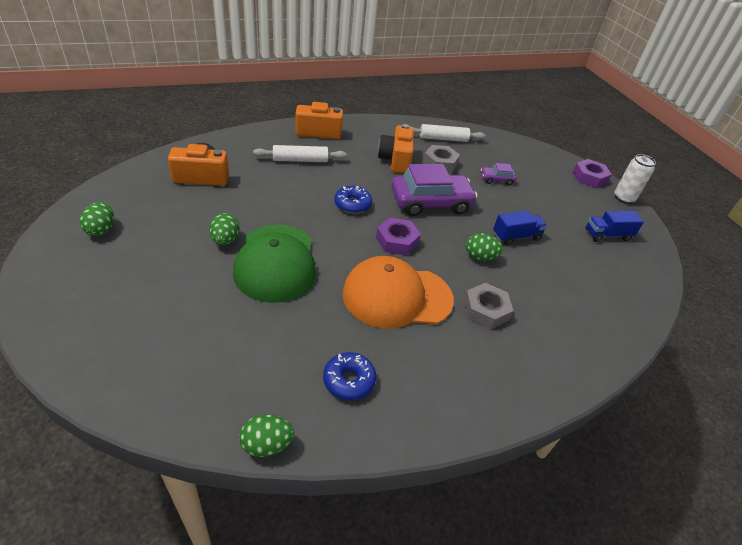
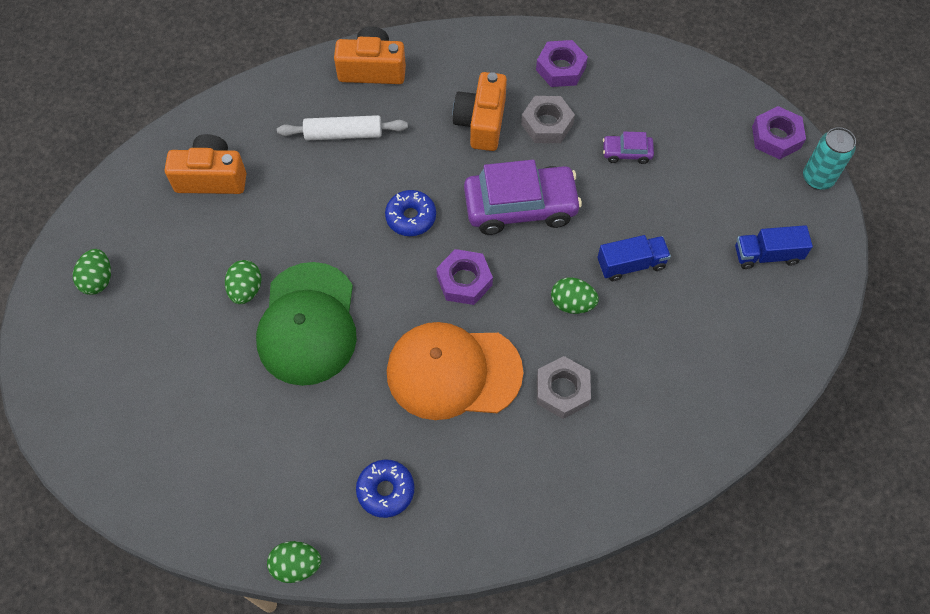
camera: 10 degrees right, 20 degrees up
(443, 139) = (561, 68): white rolling pin -> purple nut
(623, 198) = (817, 178): white can -> turquoise can

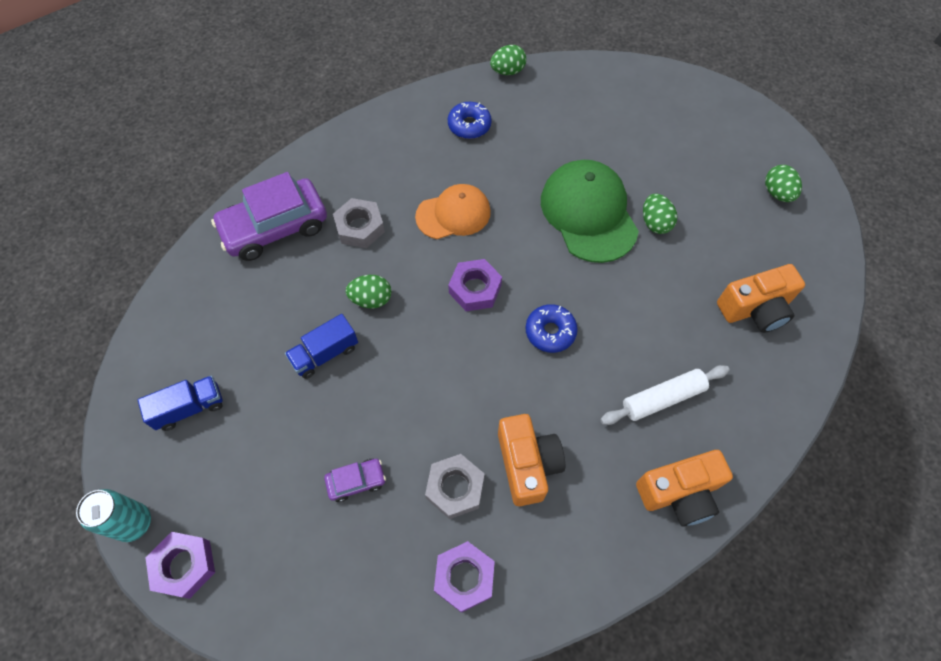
camera: 160 degrees right, 0 degrees up
(453, 372) = (453, 214): orange cap -> orange cap, size x0.65
(520, 206) = (450, 378): purple car -> purple car (275, 227)

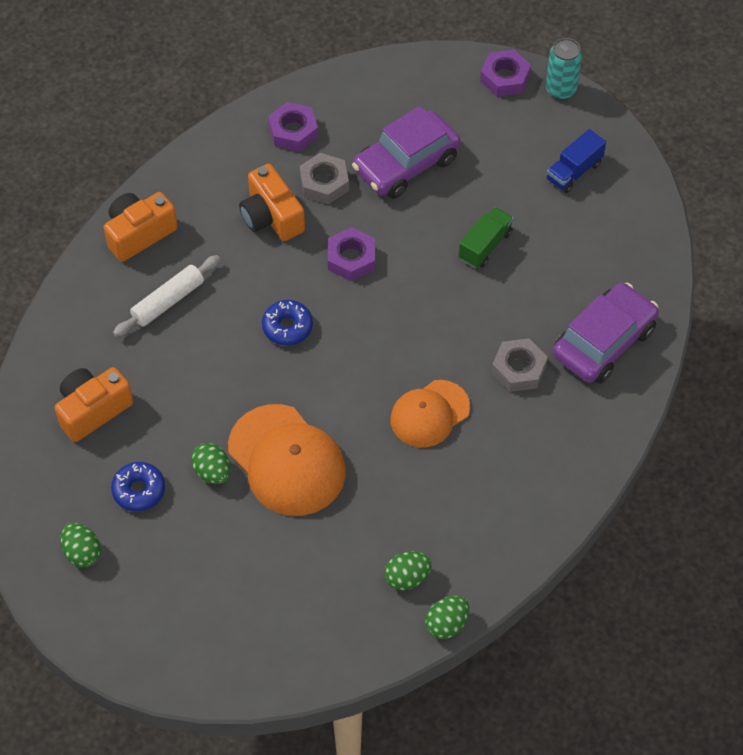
camera: 160 degrees right, 5 degrees down
(325, 354) = (485, 246): blue truck -> green truck
(356, 481) = (406, 164): purple car -> purple car, size x2.16
(371, 299) = (469, 304): green egg -> green egg (407, 578)
(469, 125) = (460, 528): blue donut -> blue donut (139, 490)
(475, 289) = (374, 344): purple nut -> purple nut (351, 258)
(588, 213) = (287, 460): green cap -> orange cap

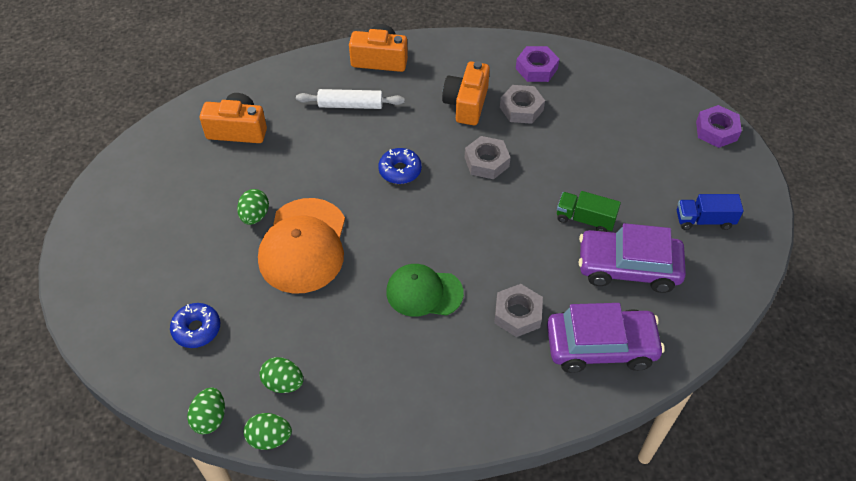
camera: 45 degrees right, 5 degrees down
(82, 552) = (133, 200): green egg -> green egg (210, 418)
(139, 490) = (204, 192): blue donut -> blue donut (197, 329)
(351, 258) = (486, 162): purple nut -> grey nut
(406, 164) = (587, 134): purple car -> purple car (628, 267)
(429, 414) = (424, 292): orange cap -> green cap
(485, 246) = (585, 219): green truck -> green truck turned 150 degrees counterclockwise
(561, 90) = (751, 164): turquoise can -> none

